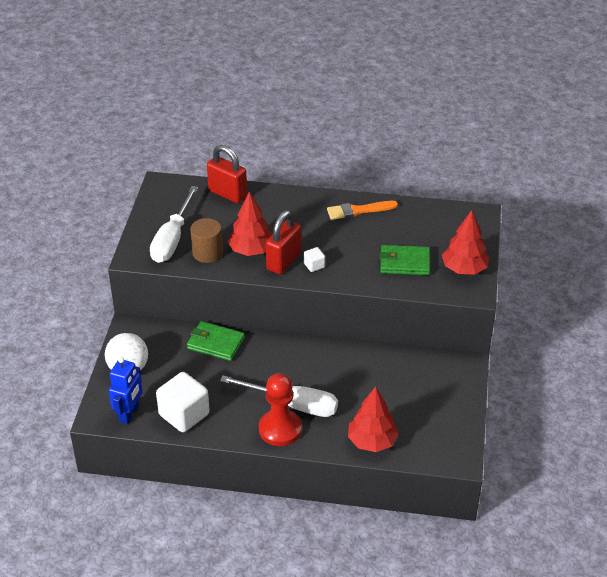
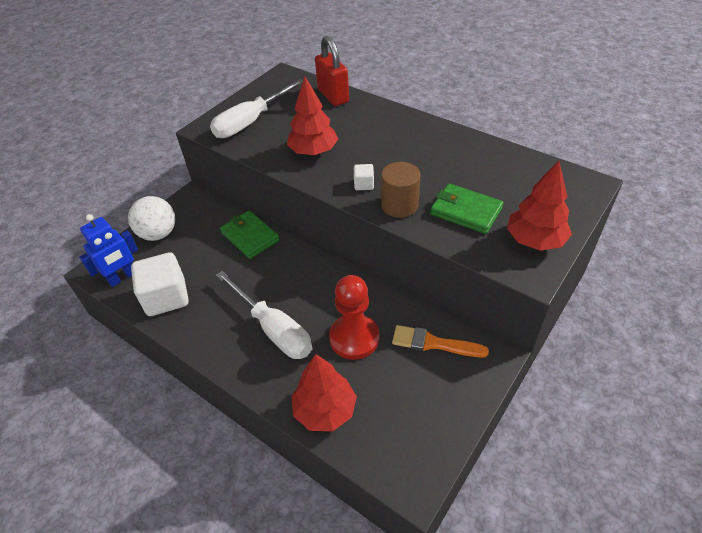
camera: 30 degrees right, 5 degrees up
(207, 253) = (271, 142): brown cylinder -> brown cylinder (399, 205)
(280, 429) = (240, 351): red pawn -> red pawn (354, 338)
(283, 261) = (336, 171): red padlock -> none
(358, 210) = (450, 143): orange brush -> orange brush (433, 343)

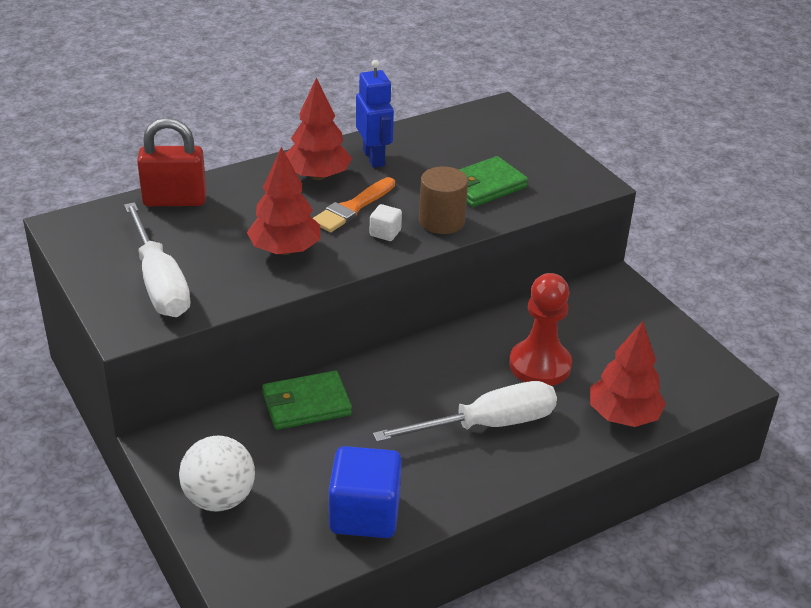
camera: 70 degrees left, 10 degrees down
(123, 277) = (287, 557): blue robot -> blue robot (374, 158)
(166, 297) = (365, 514): white cube -> blue cube
(433, 343) = (580, 313): orange brush -> orange brush (352, 208)
(534, 240) = (554, 165): red tree -> red tree (317, 176)

